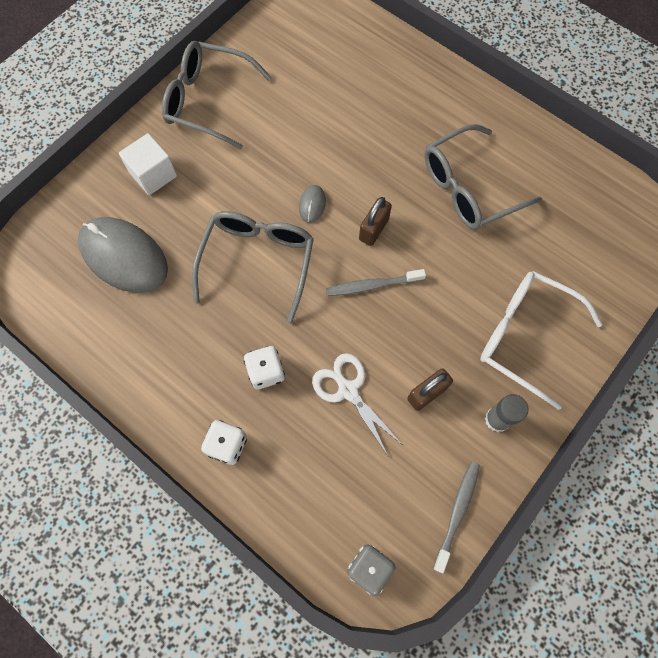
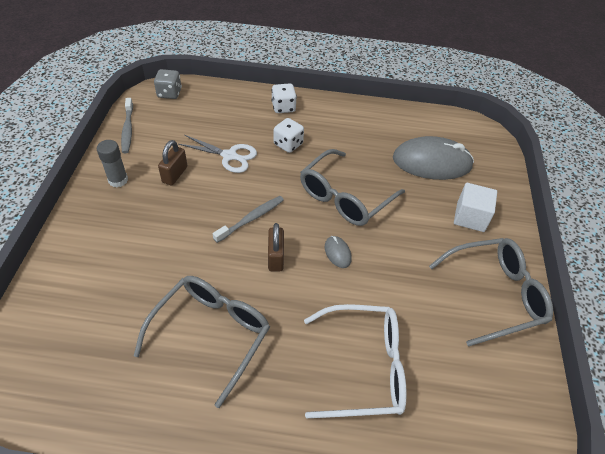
camera: 145 degrees right, 20 degrees down
(258, 261) = (344, 197): grey glasses -> grey glasses turned 60 degrees clockwise
(524, 336) = (113, 236): white glasses -> white glasses (364, 367)

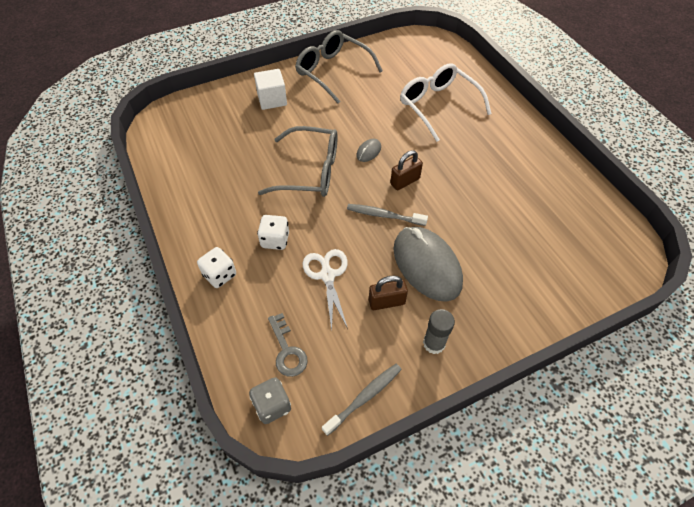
camera: 120 degrees left, 5 degrees up
(195, 113) = (287, 350): none -> grey key
(211, 334) = (492, 180): grey glasses -> none
(432, 162) = (224, 137): grey mouse -> grey mouse (426, 265)

